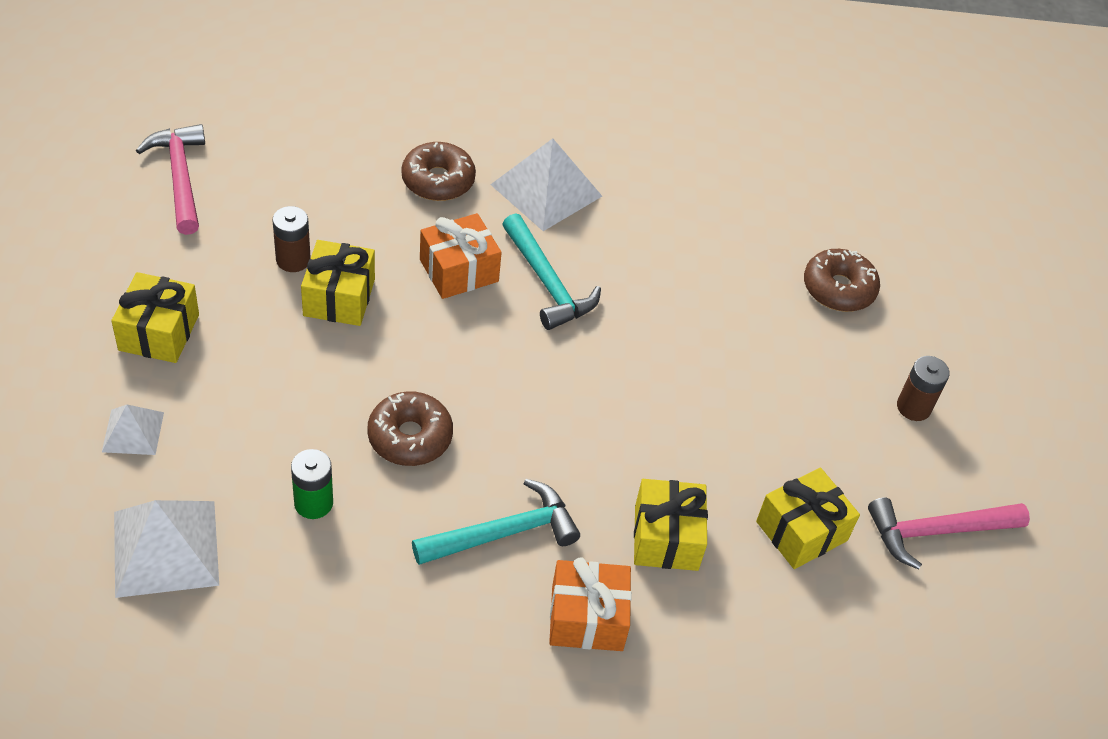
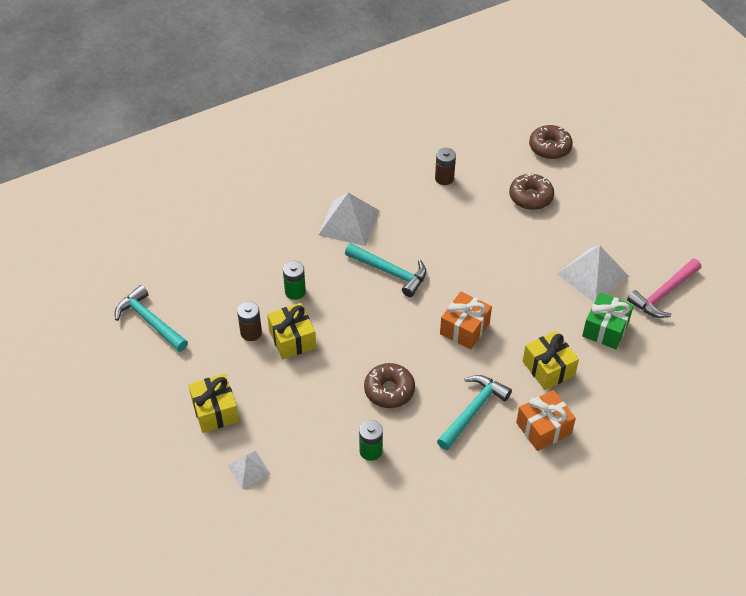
camera: 25 degrees left, 0 degrees up
(166, 548) = (318, 516): white pyramid -> white pyramid (593, 275)
(180, 177) = (150, 321): pink hammer -> turquoise hammer
(396, 239) = (295, 292): none -> green battery
(438, 180) = (289, 247): brown donut -> brown donut (550, 147)
(459, 270) = (341, 290): orange gift -> orange gift (464, 328)
(801, 531) = (605, 329): yellow gift -> green gift
(913, 407) = (609, 238): brown battery -> brown battery (444, 178)

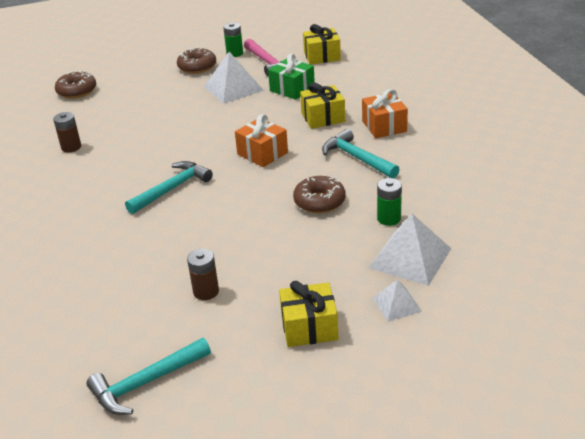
camera: 75 degrees left, 15 degrees down
(292, 339) = (229, 260): yellow gift -> yellow gift (322, 56)
(295, 292) = (163, 254): green battery -> green battery (234, 53)
(348, 222) = (88, 210): white pyramid -> white pyramid (410, 258)
(530, 197) = (128, 106): brown donut -> brown donut (197, 67)

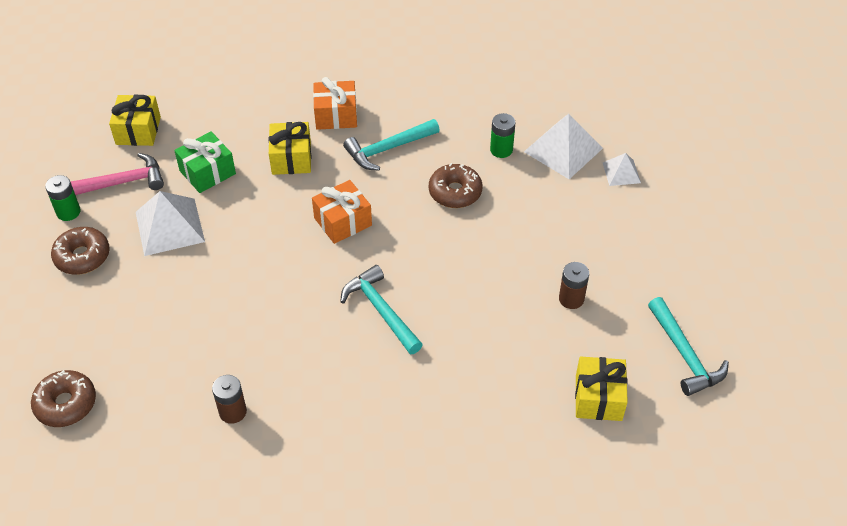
camera: 80 degrees left, 15 degrees up
(309, 327) = (637, 233): yellow gift -> yellow gift (598, 398)

